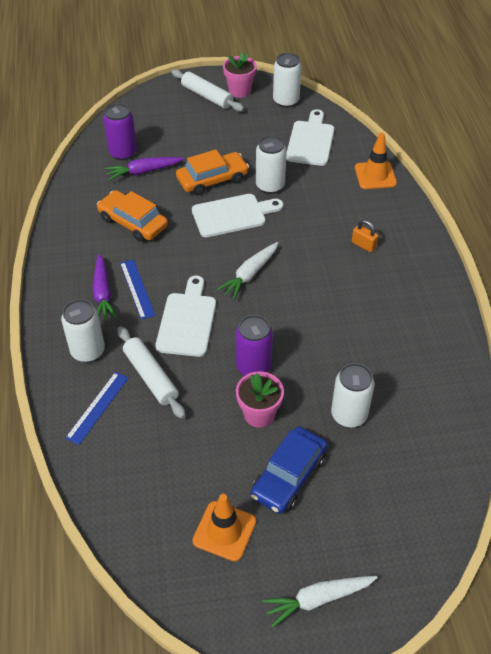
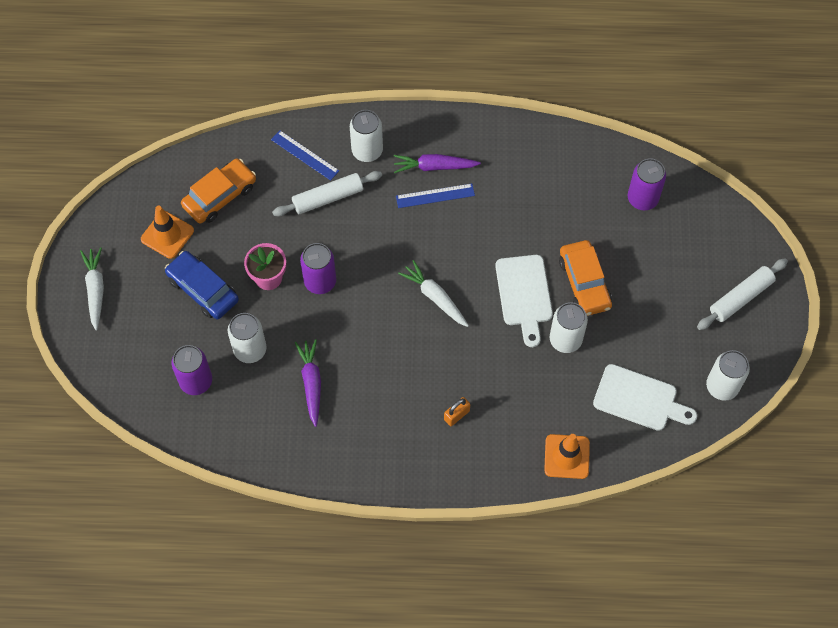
camera: 100 degrees right, 15 degrees up
(133, 222) = (528, 200): orange car -> orange car (220, 196)
(143, 172) = (607, 216): purple carrot -> purple carrot (311, 383)
(187, 321) = (386, 234): white cutting board -> none
(239, 91) = (749, 337): pink flower pot -> none
(401, 459) = (196, 381): none -> purple can

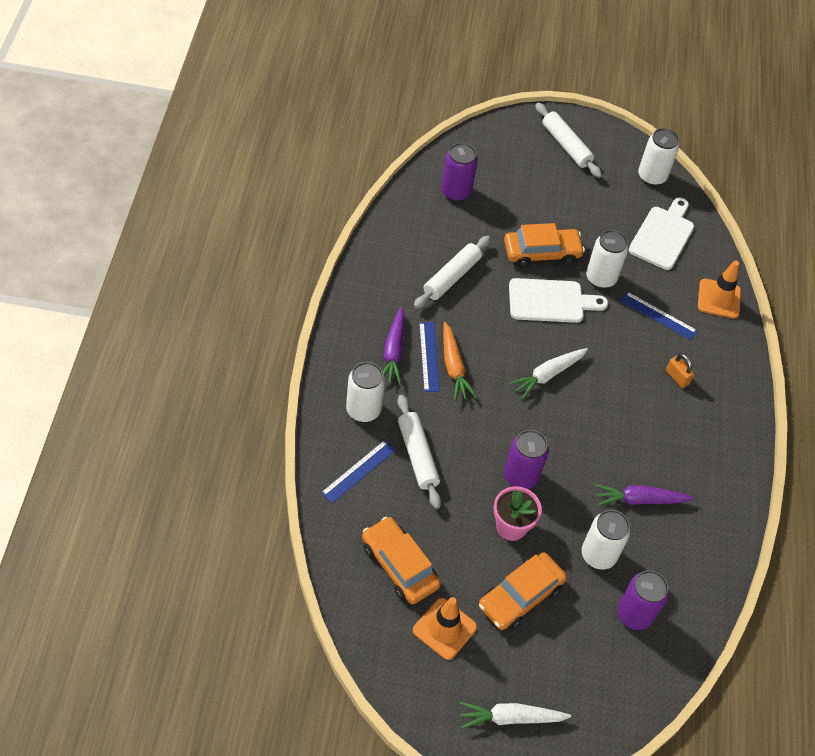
camera: 90 degrees left, 10 degrees down
(203, 289) = (520, 596): blue car -> orange car
(427, 217) = (453, 367): none -> orange carrot
(530, 396) = (658, 316): none -> blue ruler
(532, 205) = (451, 277): none -> white rolling pin

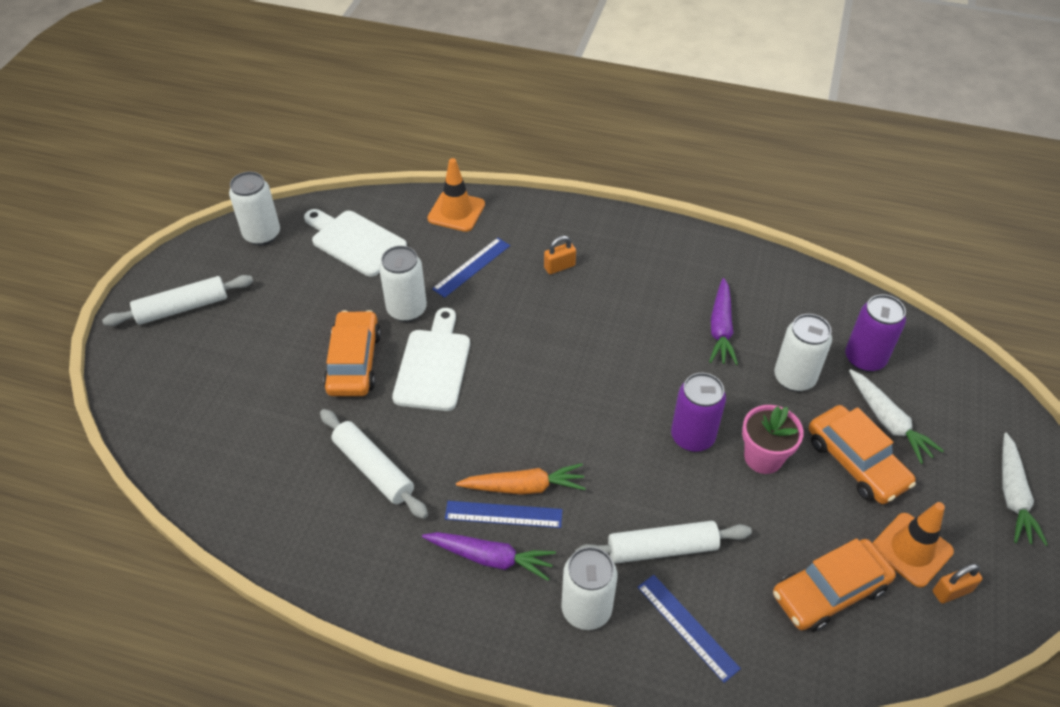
camera: 75 degrees left, 5 degrees down
(412, 653) = (951, 591): none -> orange padlock
(455, 192) = (223, 443): purple can -> none
(547, 375) = (546, 386): white carrot -> white carrot (888, 421)

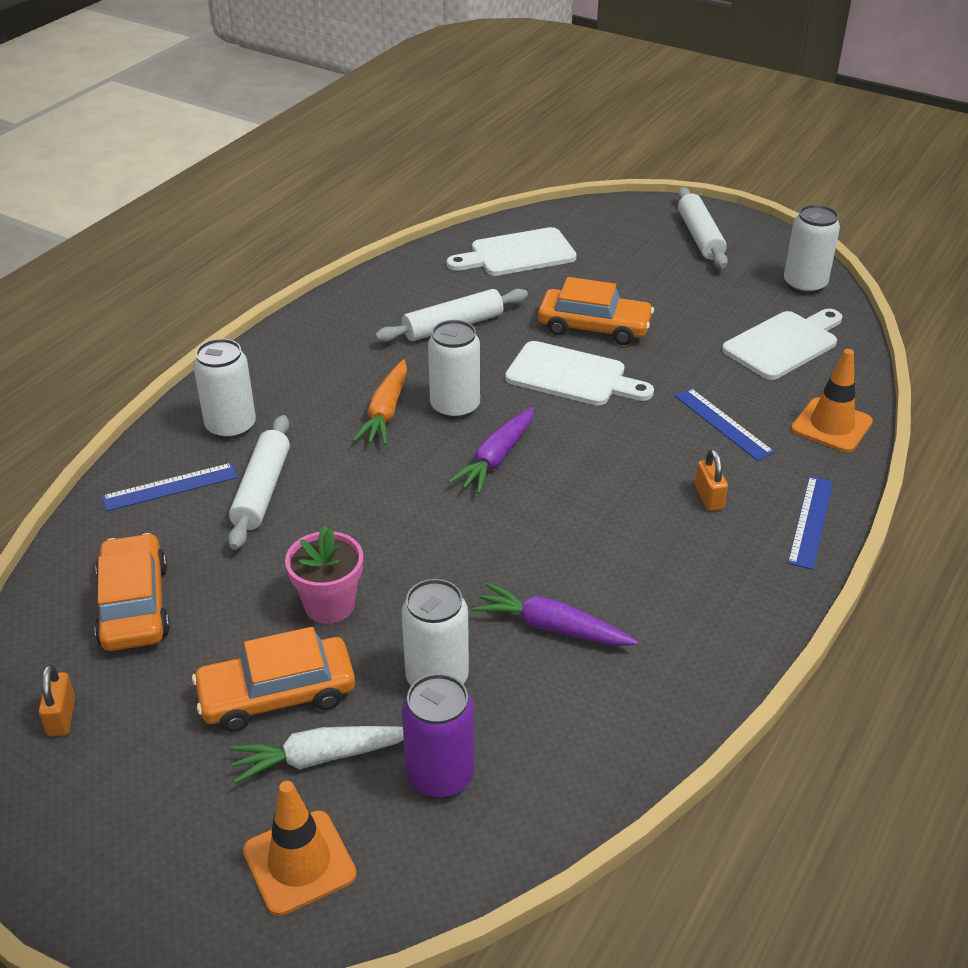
camera: 105 degrees right, 10 degrees down
(227, 444) = (517, 254): none -> white cutting board
(407, 309) = (661, 368): white can -> white can (455, 407)
(490, 558) = (318, 379): purple carrot -> purple carrot (496, 458)
(503, 514) = (361, 394): blue ruler -> blue ruler (811, 521)
(692, 437) = (388, 550): purple can -> none
(911, 550) = (133, 700): orange traffic cone -> orange traffic cone (299, 863)
(1013, 495) = (135, 854): white carrot -> none

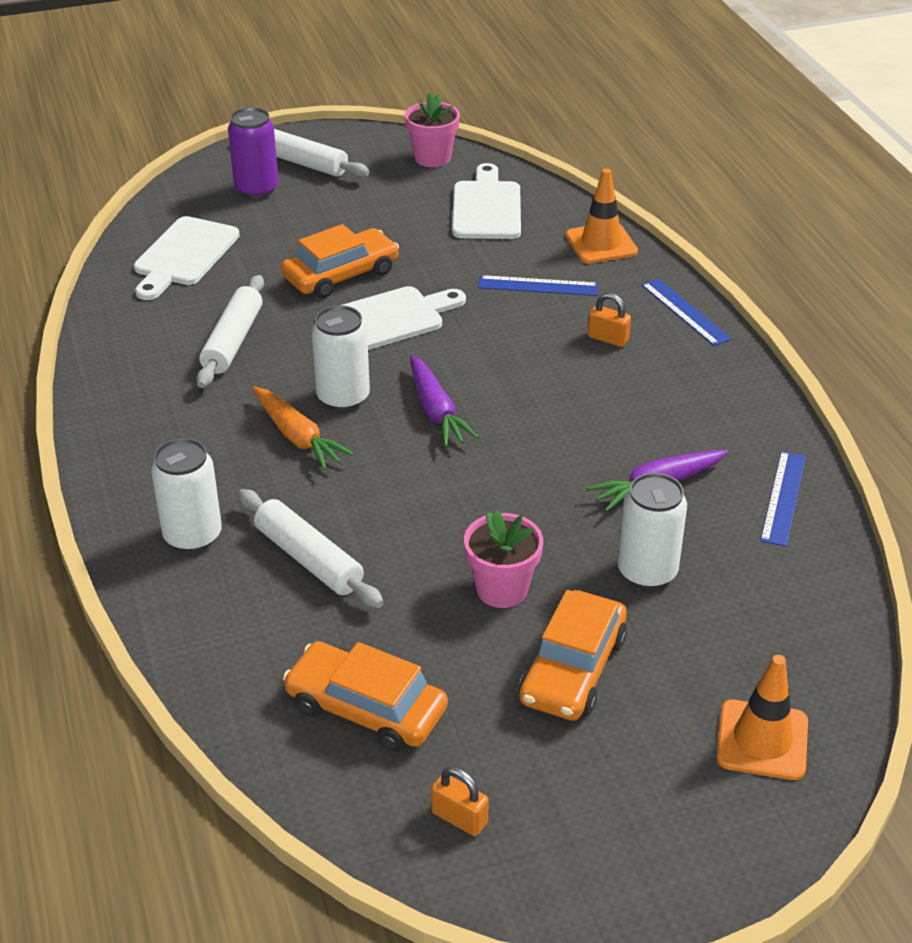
camera: 50 degrees left, 0 degrees up
(170, 487) = (229, 614): blue ruler -> blue ruler (783, 498)
(321, 757) = (667, 677): white carrot -> none
(440, 776) = (747, 621): purple can -> purple can (256, 189)
(804, 285) = (432, 158): white can -> pink flower pot

